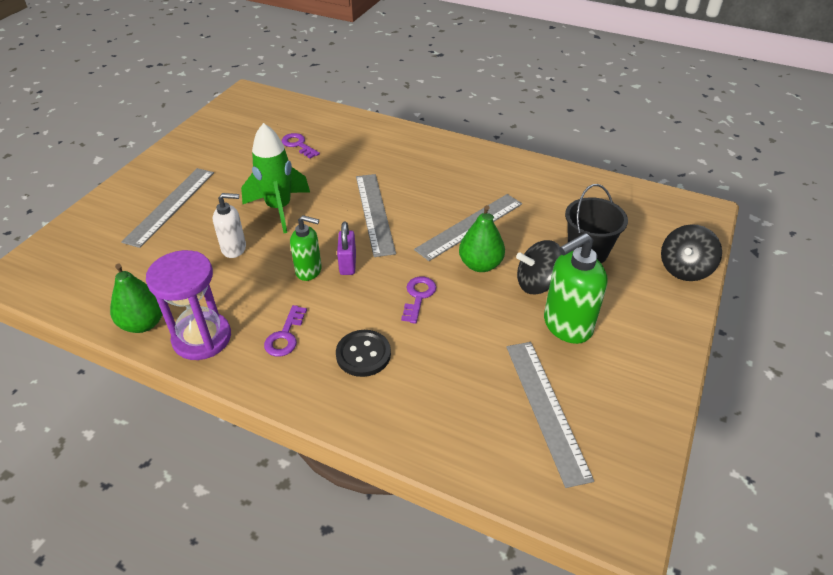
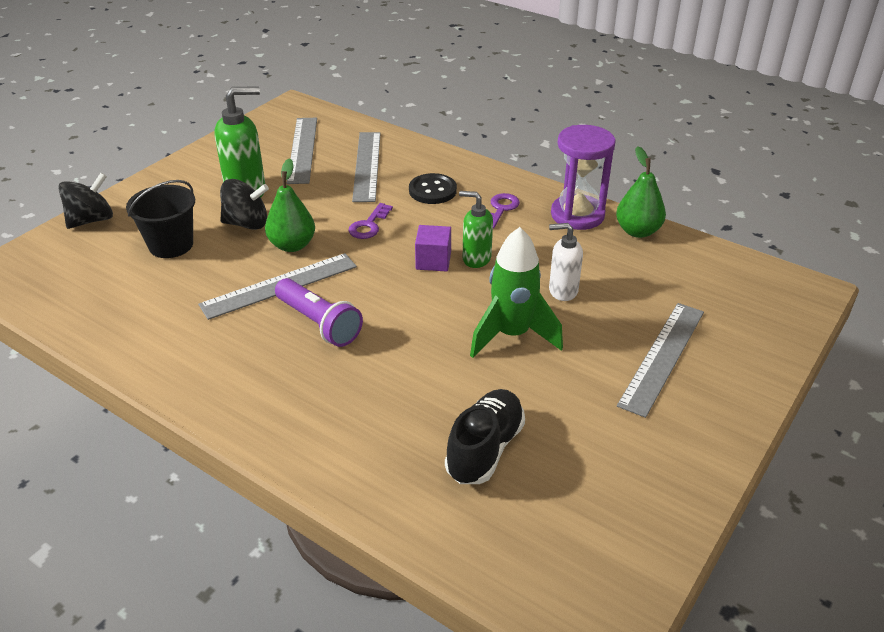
camera: 170 degrees left, 5 degrees down
(298, 145) = (484, 449): purple key -> black shoe
(348, 264) = (433, 261): purple padlock -> purple cube
(374, 213) = (389, 314): grey ruler -> grey ruler (367, 166)
(424, 201) = (319, 323): none -> purple flashlight

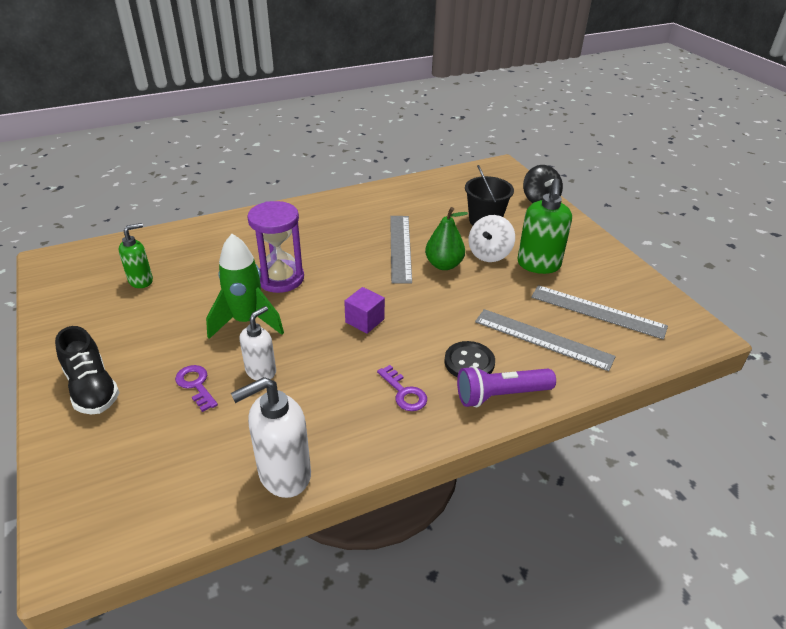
camera: 120 degrees right, 0 degrees up
(247, 223) = (489, 254): black spinning top -> white spinning top
(319, 323) = (346, 251): purple flashlight -> purple flashlight (500, 395)
(369, 225) = (441, 307): purple key -> purple key (196, 385)
(476, 259) = (346, 344): green soap dispenser -> green soap dispenser (141, 281)
(484, 449) = (179, 271): black shoe -> black shoe (92, 388)
(577, 215) = (349, 443): purple hourglass -> purple hourglass (280, 278)
(637, 231) = (284, 474): green pear -> white soap dispenser
(662, 357) = (140, 383): grey ruler -> none

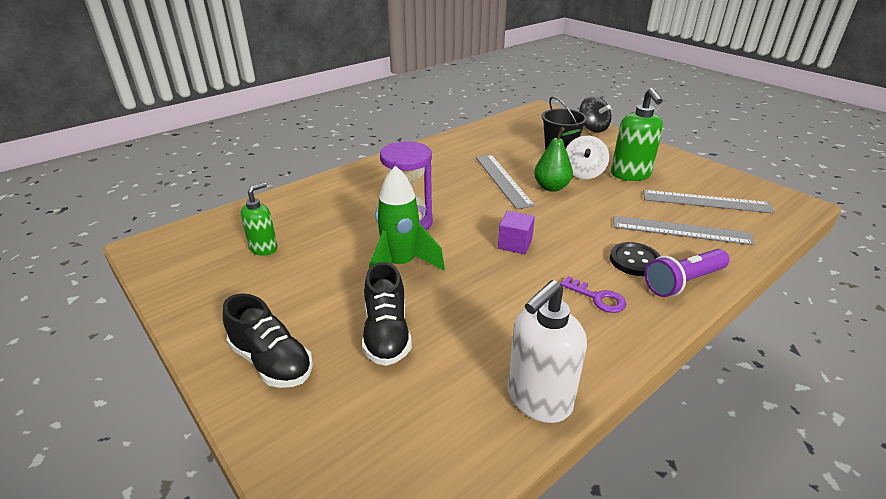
camera: 15 degrees left, 5 degrees down
(196, 385) = (387, 334): purple key -> black shoe
(261, 371) = (446, 307): white soap dispenser -> none

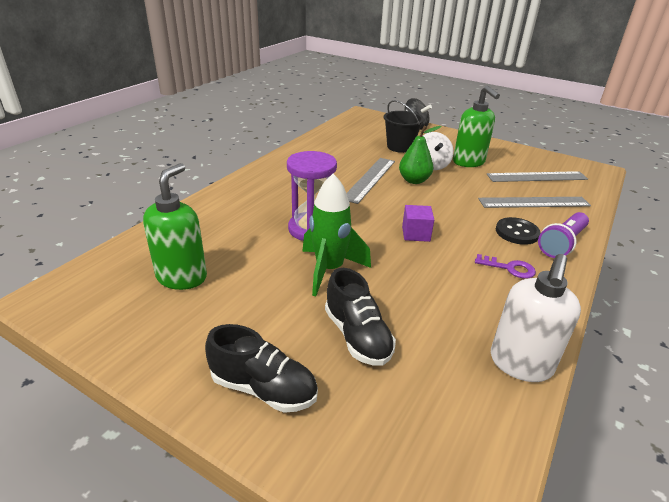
camera: 20 degrees left, 0 degrees up
(264, 248) = (182, 277): green soap dispenser -> green soap dispenser, size x1.59
(502, 180) = (370, 179): grey ruler -> grey ruler turned 60 degrees clockwise

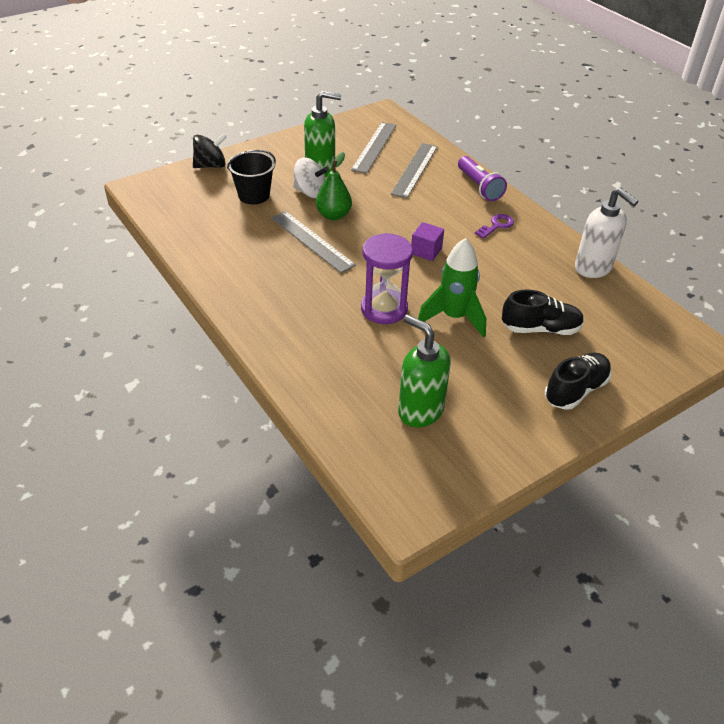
camera: 65 degrees left, 10 degrees up
(517, 232) = (453, 200): black button -> none

